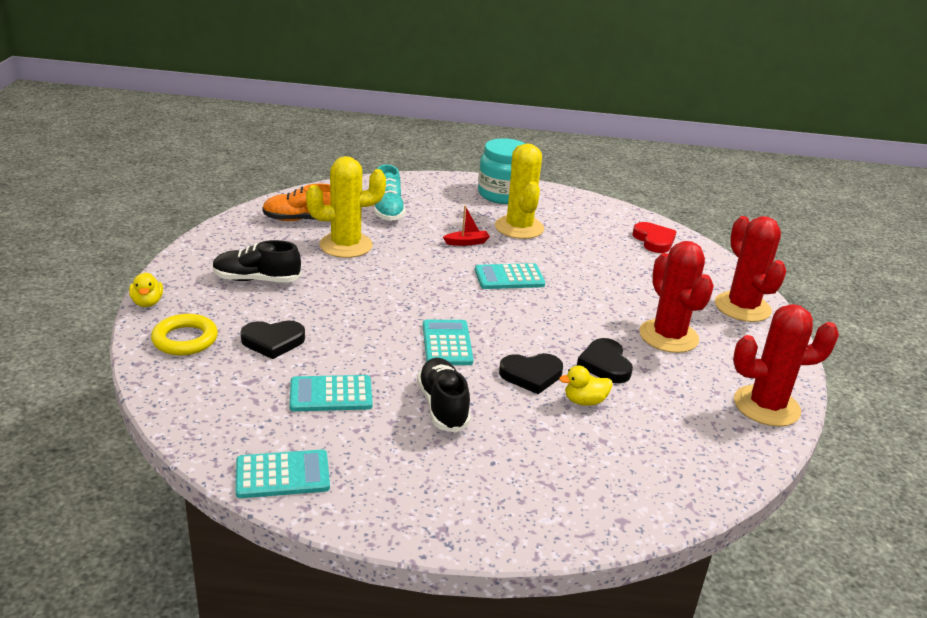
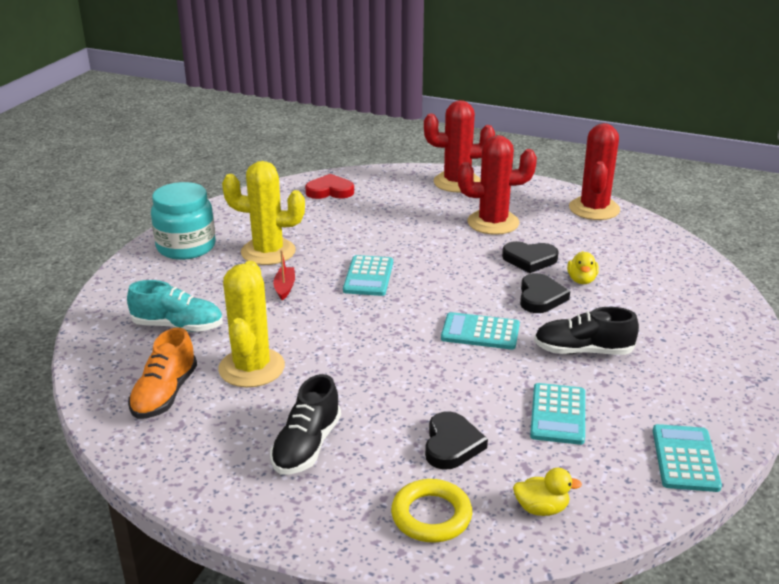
camera: 70 degrees left, 0 degrees up
(147, 302) = (330, 548): yellow duck -> yellow duck (541, 508)

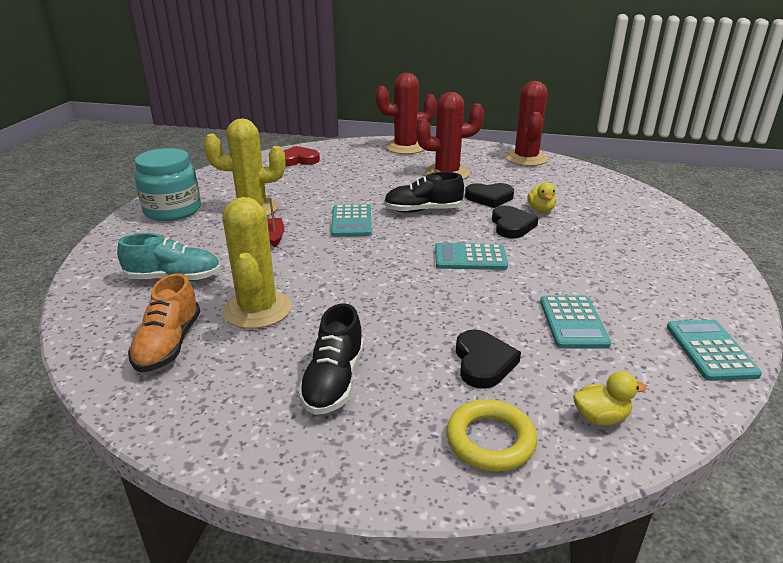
camera: 10 degrees left, 0 degrees up
(583, 351) = (569, 265): black shoe -> black shoe (423, 210)

